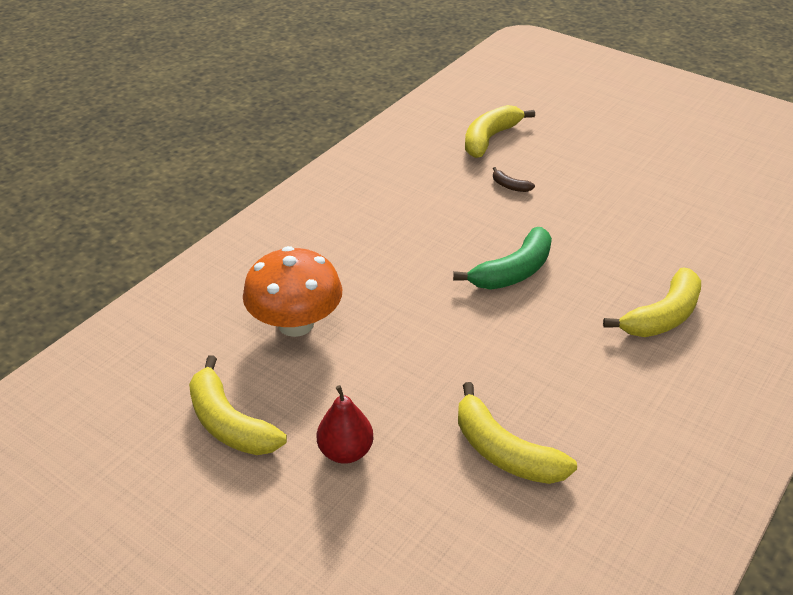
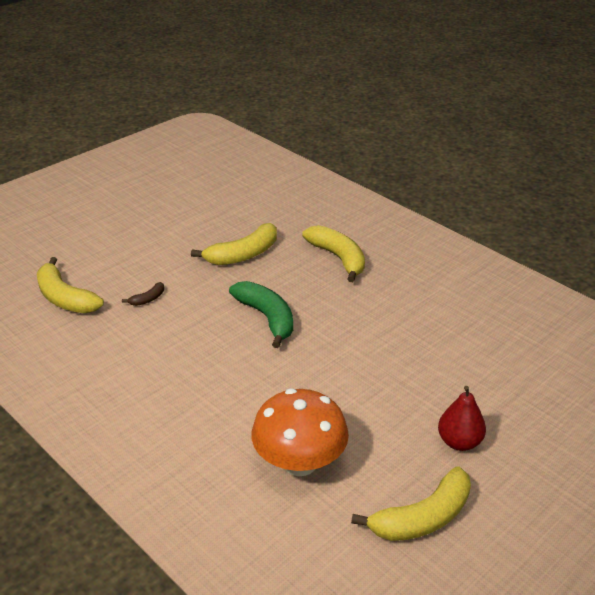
camera: 80 degrees left, 5 degrees down
(504, 451) = (462, 356): yellow banana -> yellow banana (243, 254)

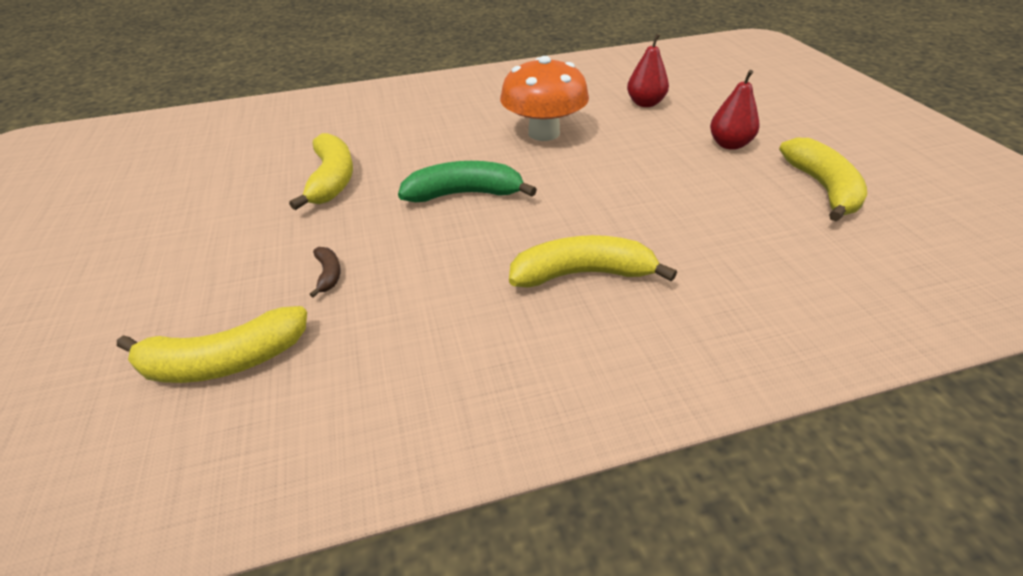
camera: 60 degrees left, 5 degrees up
(299, 462) = (719, 236): orange mushroom -> orange mushroom (544, 133)
(338, 258) = (412, 128): yellow banana -> yellow banana (582, 274)
(497, 369) = (645, 103): none -> red pear

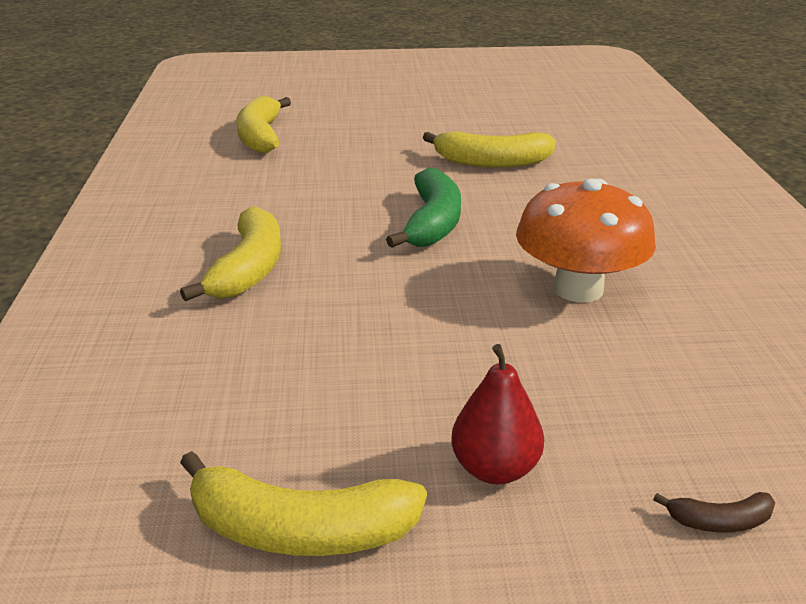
camera: 100 degrees right, 10 degrees down
(328, 274) = (333, 163): brown banana -> brown banana (719, 521)
(645, 103) = (691, 411): red pear -> none

